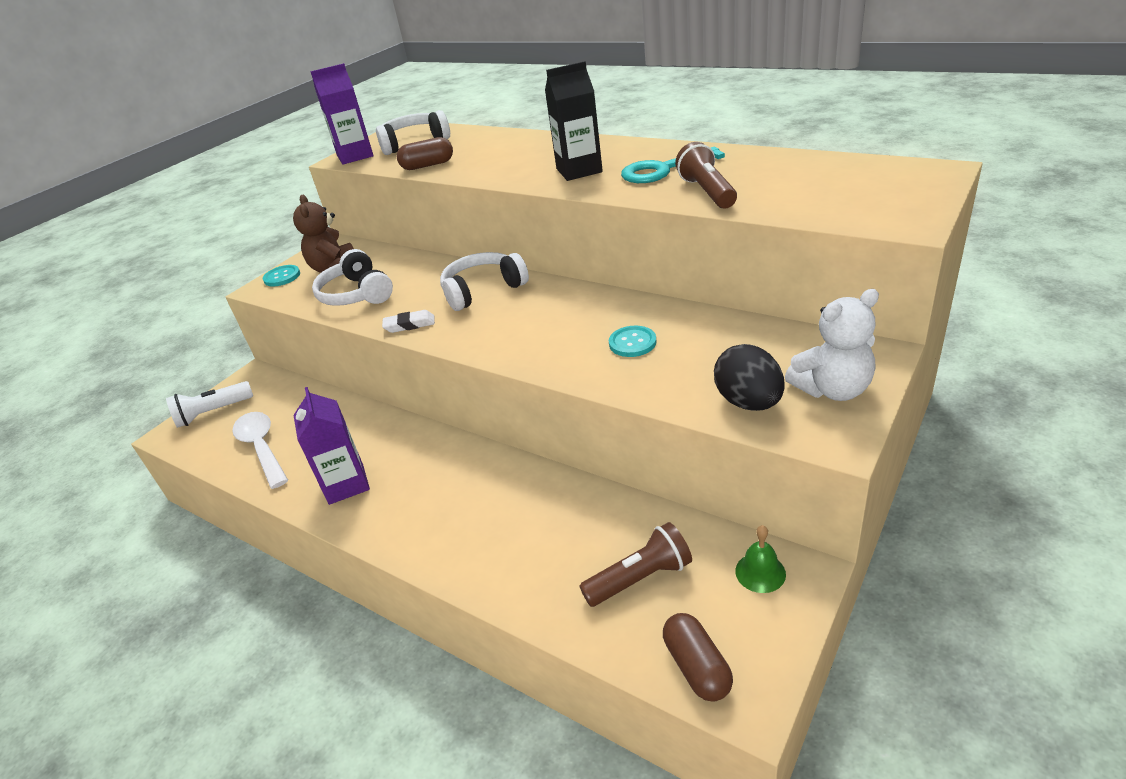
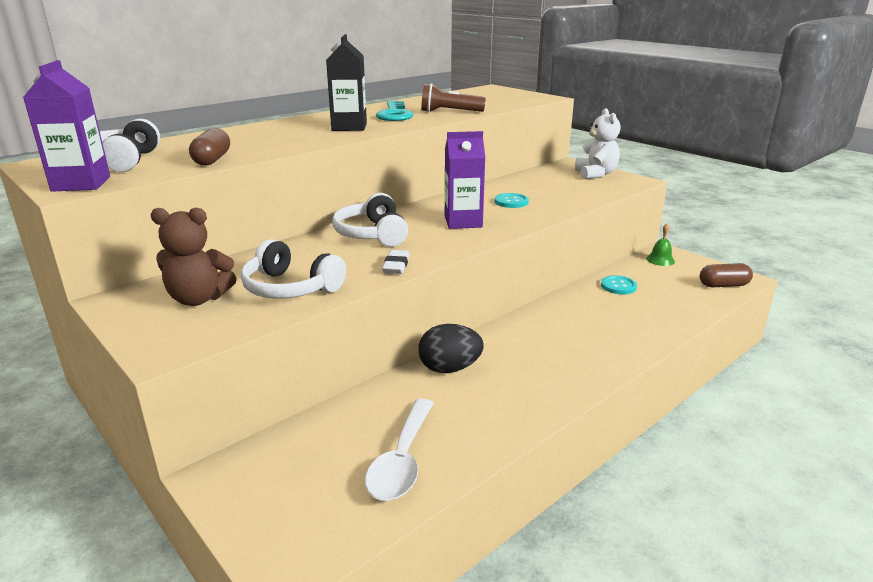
camera: 80 degrees left, 10 degrees down
(213, 413) = (274, 517): white flashlight -> none
(261, 447) = (402, 461): white spoon -> white spoon turned 60 degrees counterclockwise
(282, 277) = (155, 335): turquoise button -> turquoise button (618, 286)
(346, 484) = (509, 397): purple carton -> purple carton (463, 222)
(356, 294) = (290, 288): white headphones -> white headphones turned 45 degrees clockwise
(640, 578) = (658, 289): brown flashlight -> none
(748, 402) = (596, 188): black egg -> black egg (449, 368)

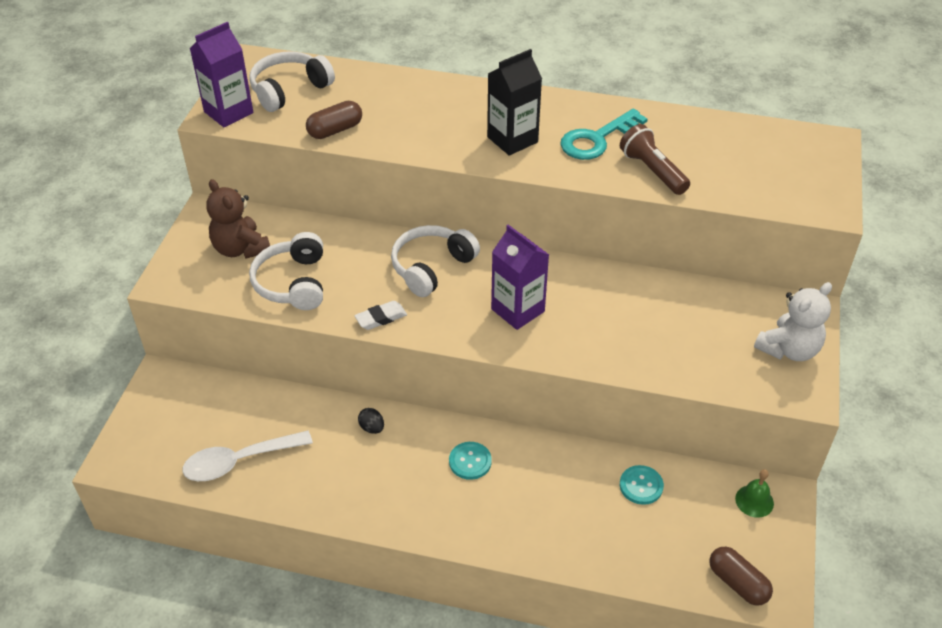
camera: 55 degrees right, 20 degrees up
(449, 368) = (372, 428): black egg -> black egg, size x0.50
(511, 202) = (610, 319): turquoise button -> turquoise button (470, 461)

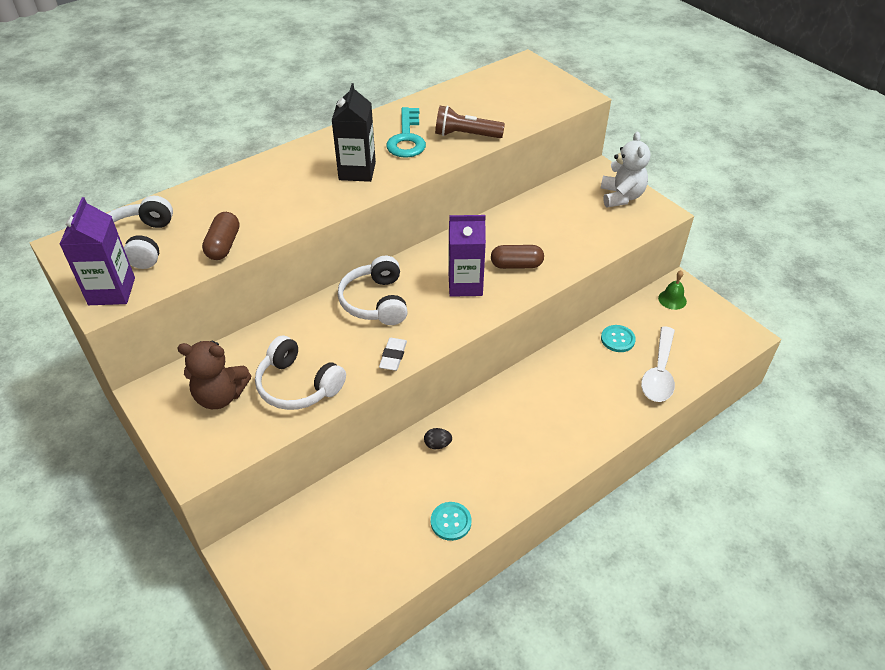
camera: 50 degrees left, 0 degrees up
(239, 461) = (386, 547): white spoon -> white spoon (659, 373)
(470, 461) = (520, 409): turquoise button -> turquoise button (451, 522)
(737, 583) = (723, 344): brown capsule -> brown capsule (516, 265)

